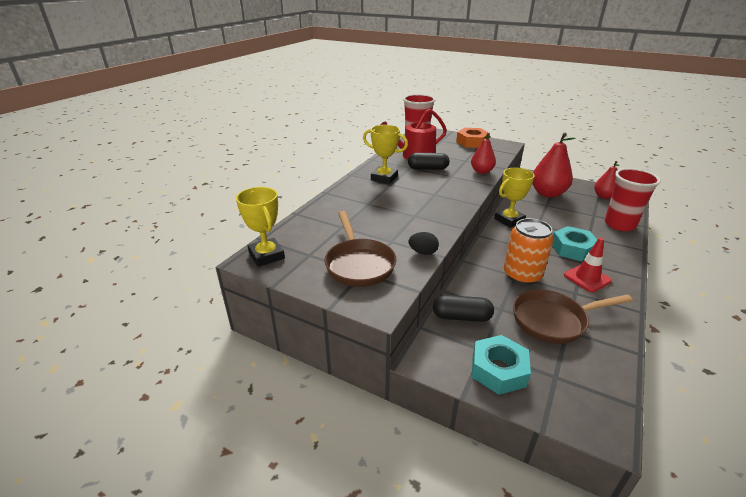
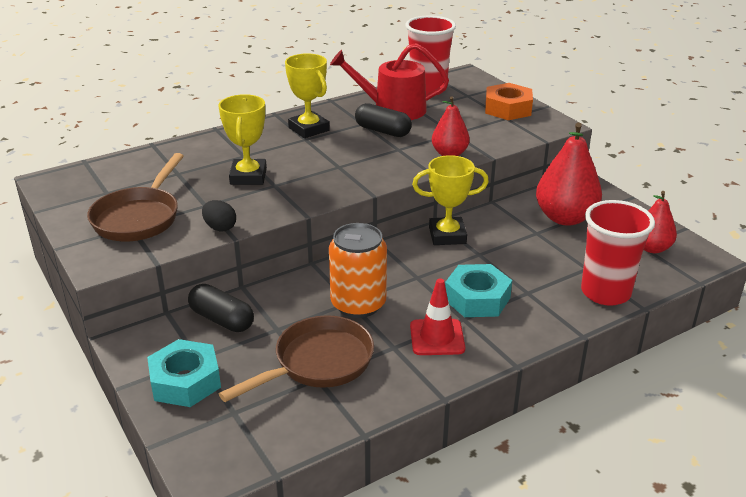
camera: 30 degrees right, 0 degrees up
(266, 255) = (68, 180): yellow trophy -> yellow trophy (248, 176)
(553, 320) = (317, 363): brown pan -> brown pan turned 120 degrees clockwise

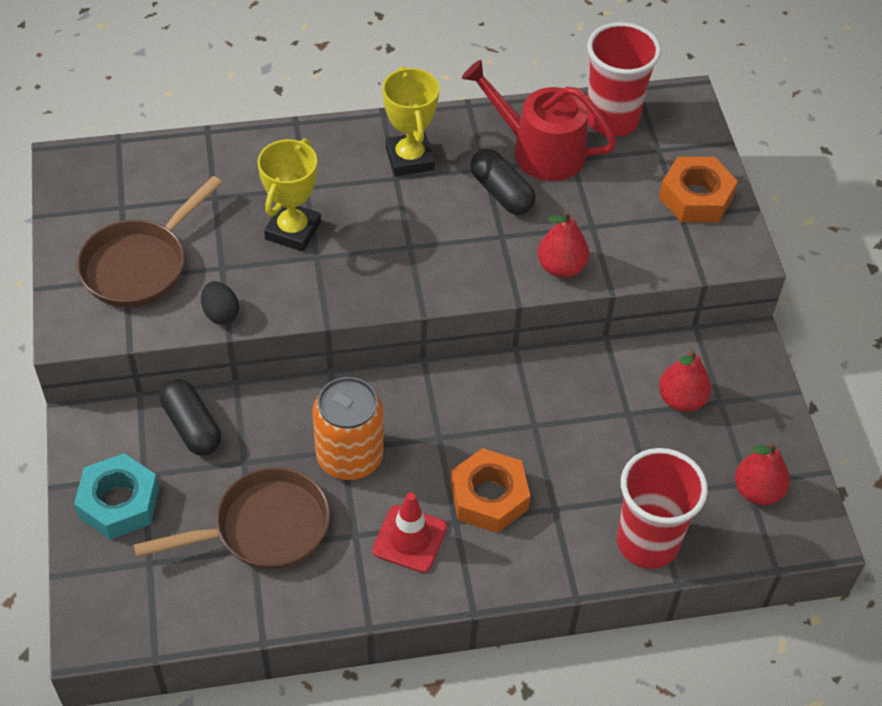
camera: 20 degrees right, 20 degrees up
(447, 235) = (513, 380): yellow trophy -> none
(477, 298) = (489, 497): turquoise nut -> orange nut
(565, 218) = (681, 399): red pear -> red pear, size x0.60

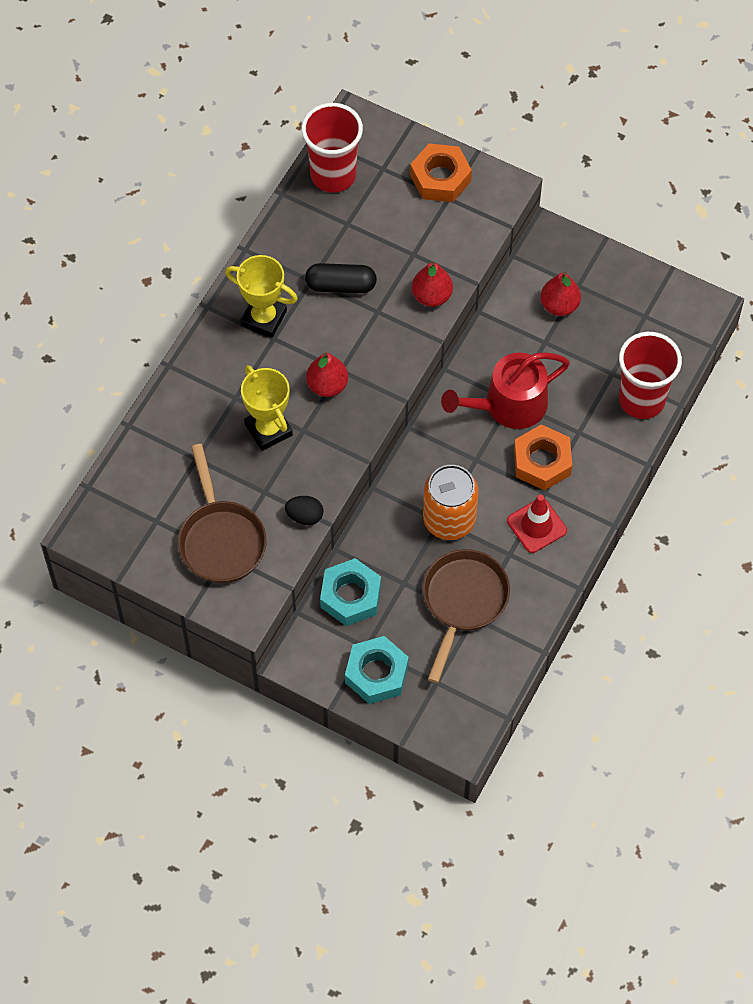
camera: 50 degrees left, 10 degrees up
(192, 427) = (350, 596): black capsule -> turquoise nut
(539, 150) = (323, 237): red watering can -> red watering can (508, 405)
(757, 491) = (655, 315): red pear -> red pear (327, 385)

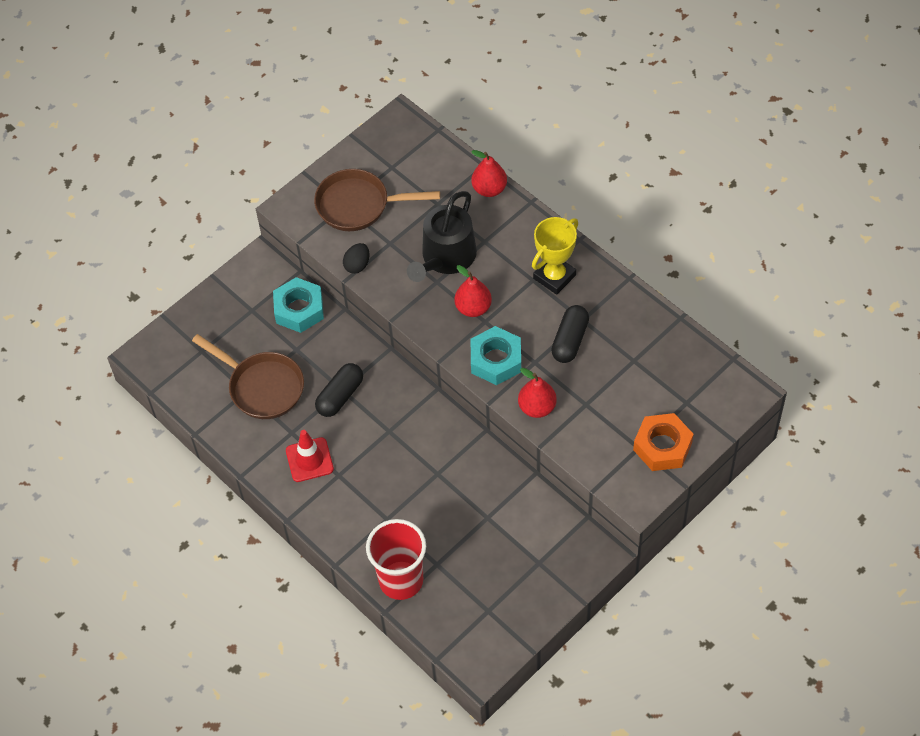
camera: 110 degrees right, 5 degrees down
(268, 430) = (446, 257): yellow trophy -> black watering can
(333, 175) = (689, 361): red cup -> none
(376, 673) = (226, 311): turquoise nut -> turquoise nut (496, 360)
(449, 519) = (340, 396): orange can -> black capsule
(508, 405) = (432, 470): red watering can -> none
(542, 462) = (368, 481): orange nut -> none
(559, 305) = (522, 540): red pear -> red pear (489, 189)

